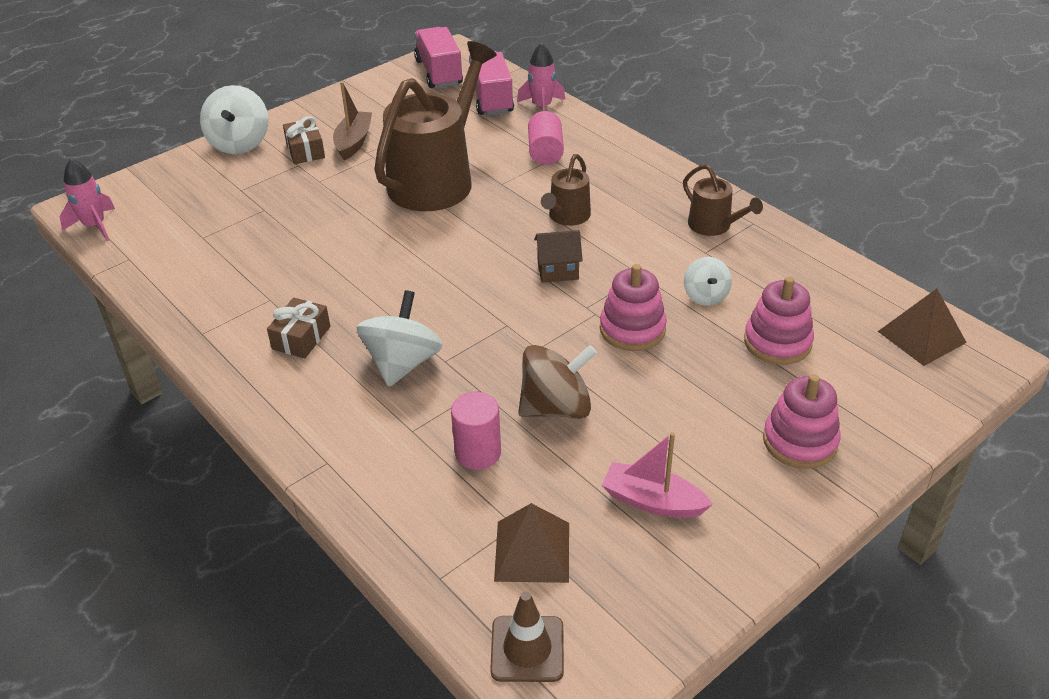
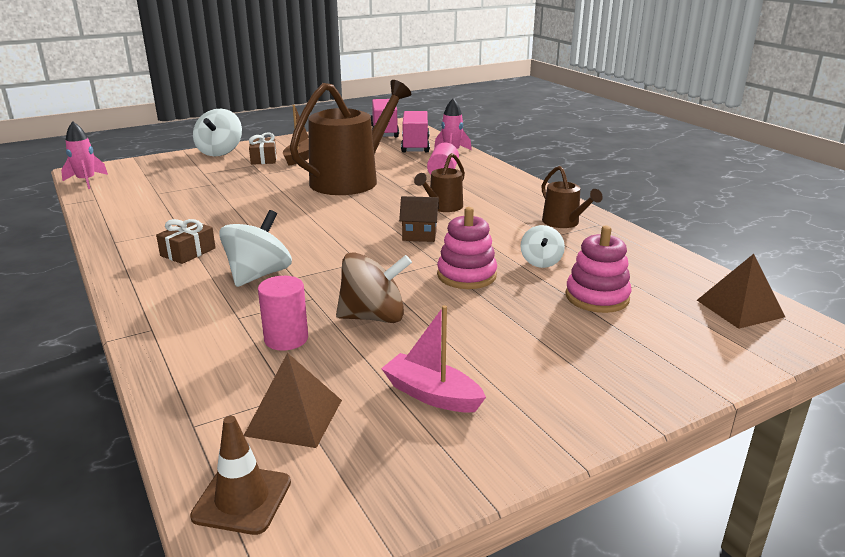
camera: 10 degrees right, 15 degrees down
(800, 441) = (597, 368): pink stacking toy -> none

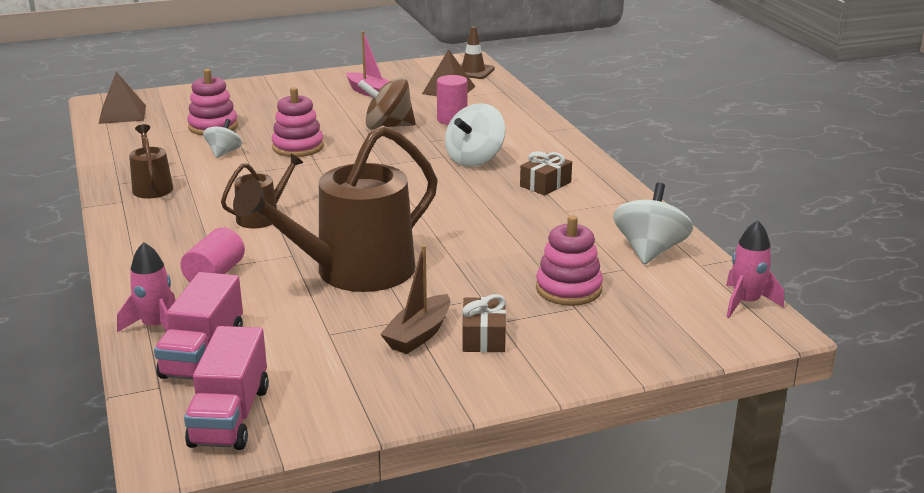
camera: 170 degrees left, 0 degrees up
(203, 180) = (568, 289): none -> pink stacking toy
(220, 152) = (566, 367): white spinning top -> white spinning top (650, 251)
(419, 235) = (313, 184): brown house -> none

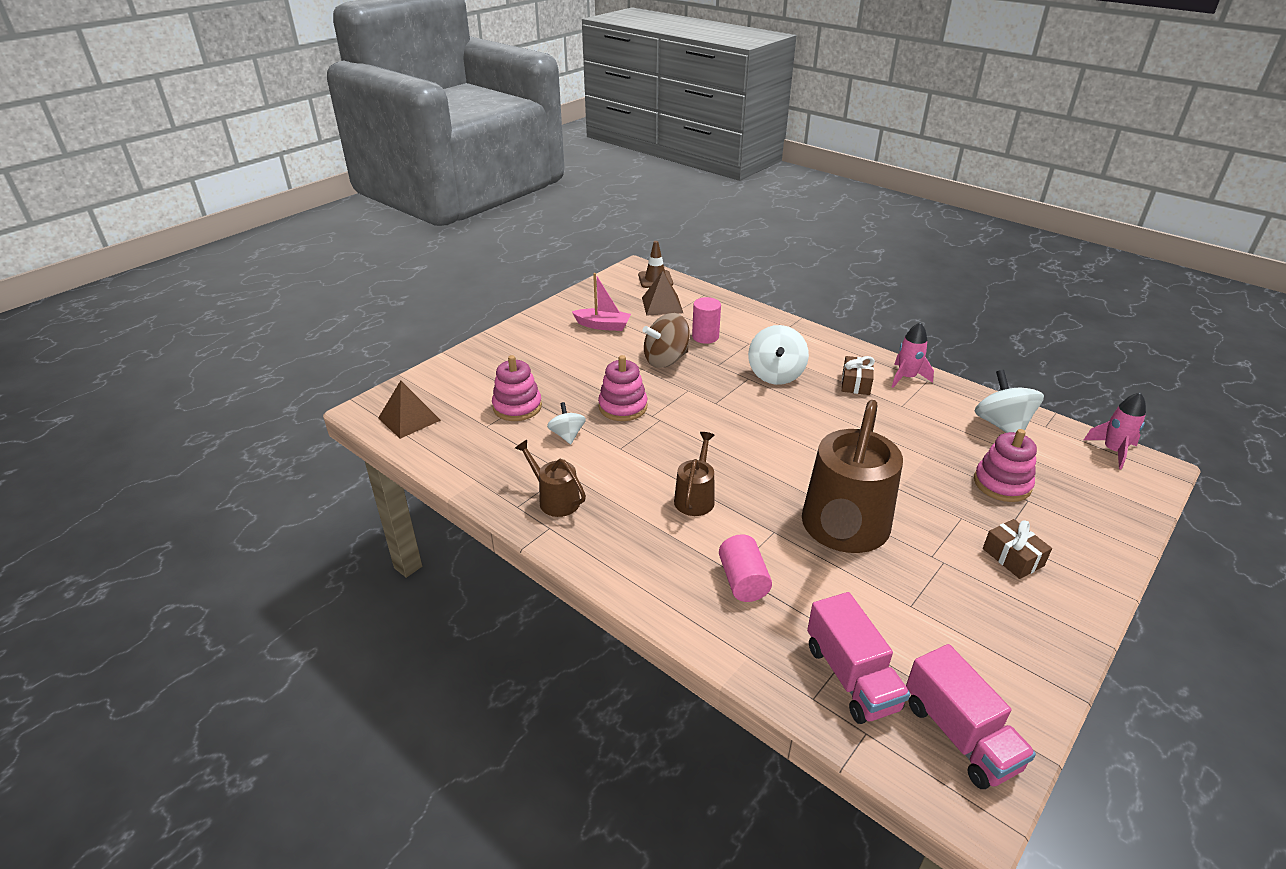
camera: 30 degrees left, 10 degrees up
(156, 327) = (774, 665): pink rocket -> pink rocket (906, 377)
(418, 335) = (970, 576): brown boat -> none

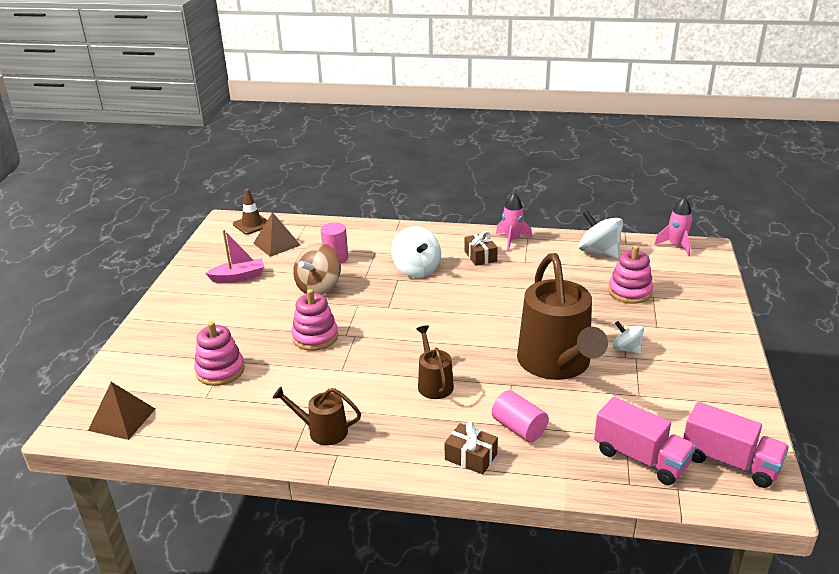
camera: 30 degrees left, 5 degrees down
(567, 435) = (287, 377): white spinning top -> white spinning top (626, 349)
(1013, 557) = (673, 337): brown gift -> brown gift (471, 457)

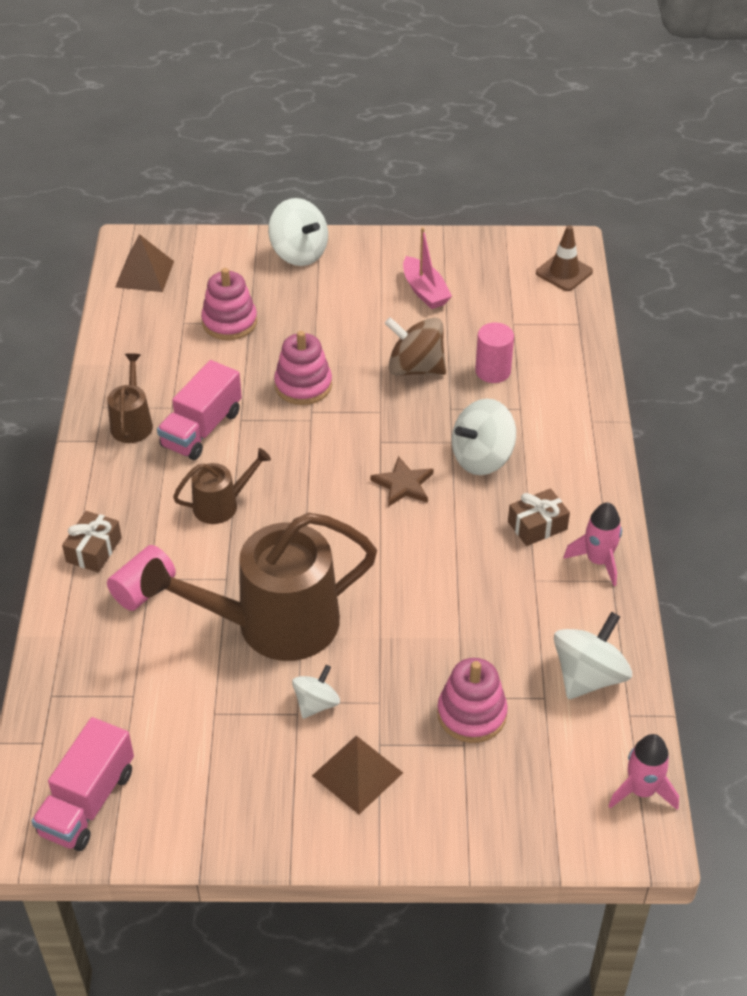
camera: 80 degrees right, 15 degrees up
(155, 330) = (299, 253): none -> white spinning top
(277, 244) = (517, 307): brown pyramid -> brown pyramid (357, 774)
(433, 301) = (403, 484): none -> brown star
(640, 458) = (93, 708): pink truck -> pink truck (201, 429)

